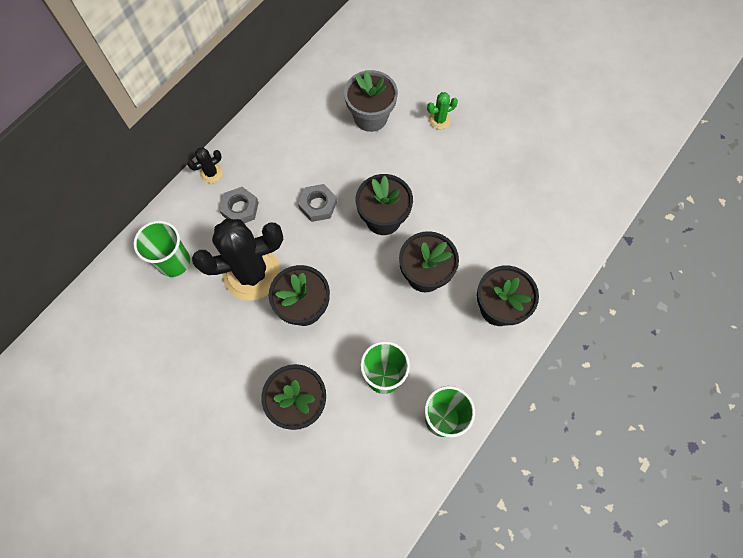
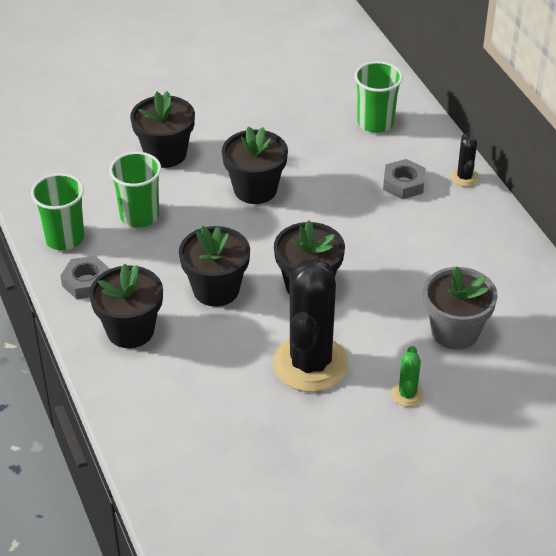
camera: 120 degrees right, 25 degrees down
(251, 273) = (321, 167): black cactus -> black cactus (310, 364)
(318, 205) = (364, 241): grey nut -> grey nut (86, 282)

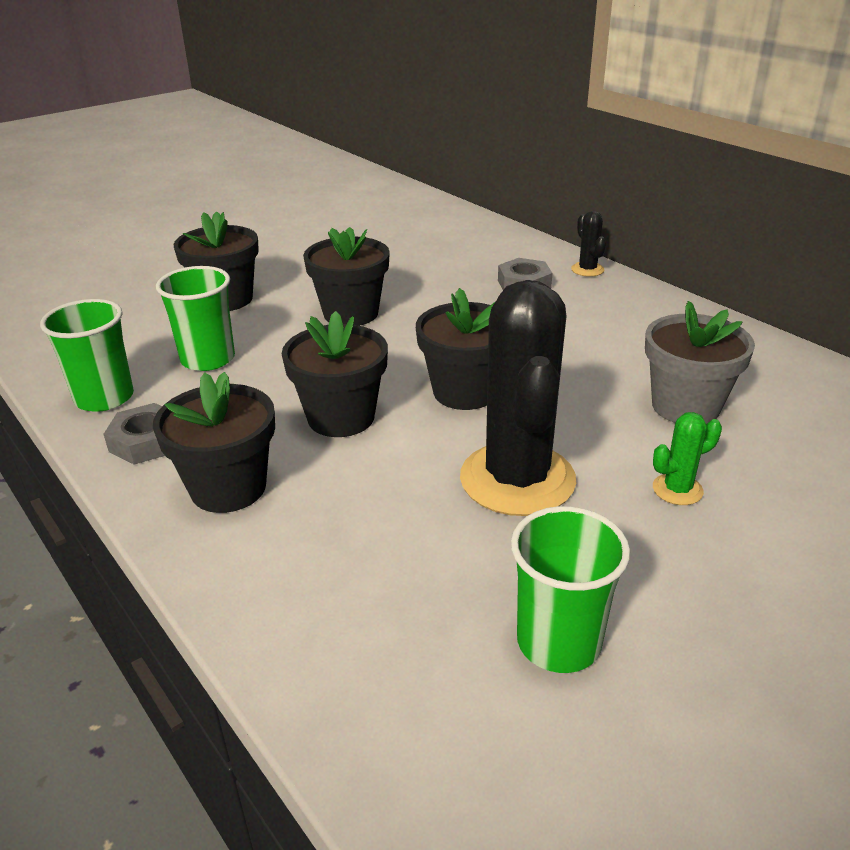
camera: 15 degrees left, 10 degrees down
(375, 122) = (461, 243): green cup -> green cup (558, 642)
(407, 394) = (677, 490): green cactus -> green cactus turned 75 degrees clockwise

